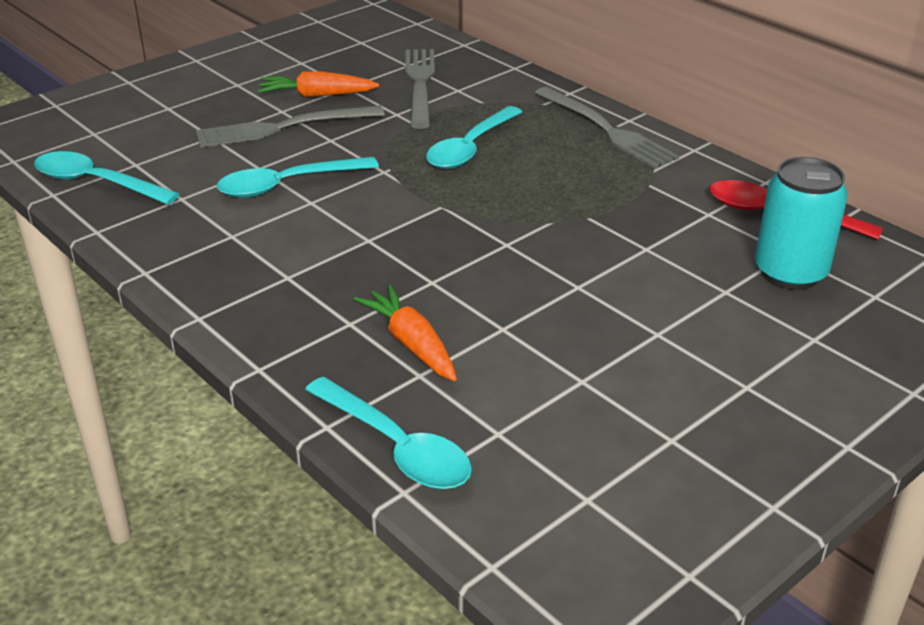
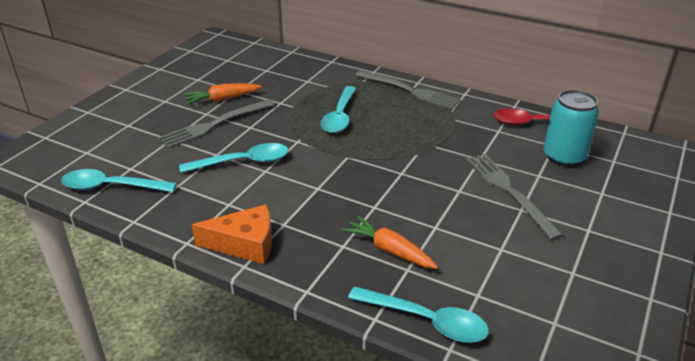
camera: 20 degrees left, 0 degrees up
(218, 290) = (245, 244): none -> orange cheese
(287, 185) = (243, 162): turquoise spoon -> turquoise spoon turned 150 degrees counterclockwise
(420, 84) = (282, 81): grey fork -> grey fork (509, 191)

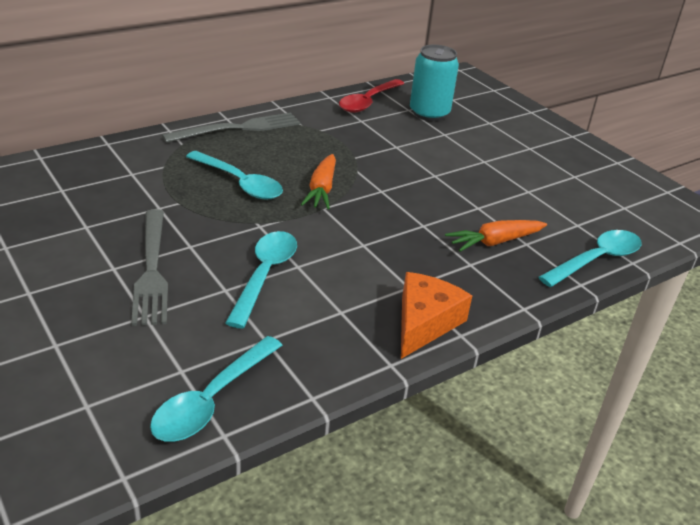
camera: 65 degrees left, 0 degrees up
(222, 99) = (93, 244): orange carrot -> orange carrot (321, 189)
(509, 191) = (456, 155): grey fork -> none

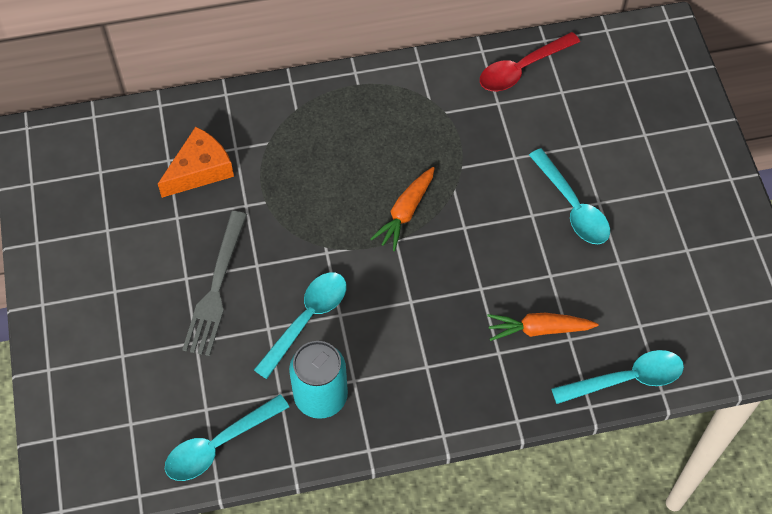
camera: 25 degrees right, 25 degrees up
(238, 128) = (360, 93): grey fork -> none
(239, 183) = (330, 185): turquoise spoon -> turquoise spoon (572, 206)
(424, 322) = (419, 413): orange cheese -> orange cheese (200, 170)
(429, 113) = (582, 104): turquoise can -> turquoise can (321, 396)

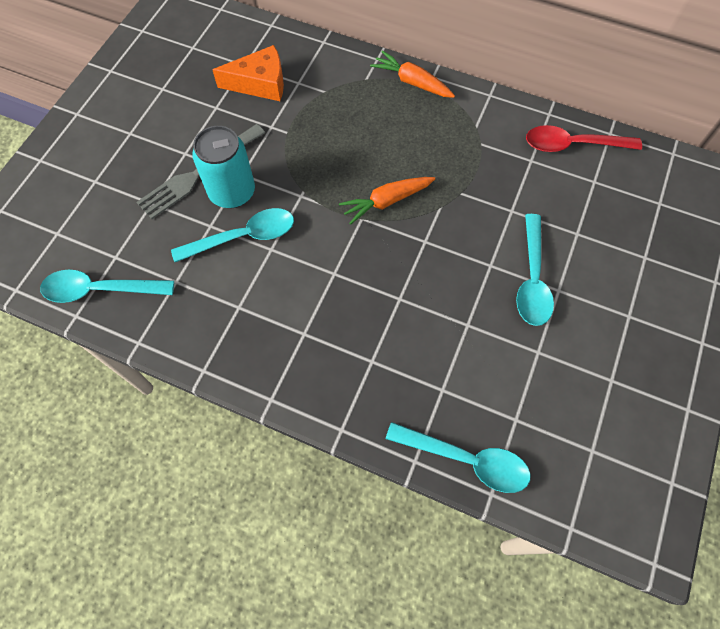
camera: 35 degrees right, 5 degrees up
(321, 396) = (203, 303): turquoise can -> turquoise can (232, 192)
(539, 329) = (421, 364): orange carrot -> orange carrot (412, 82)

